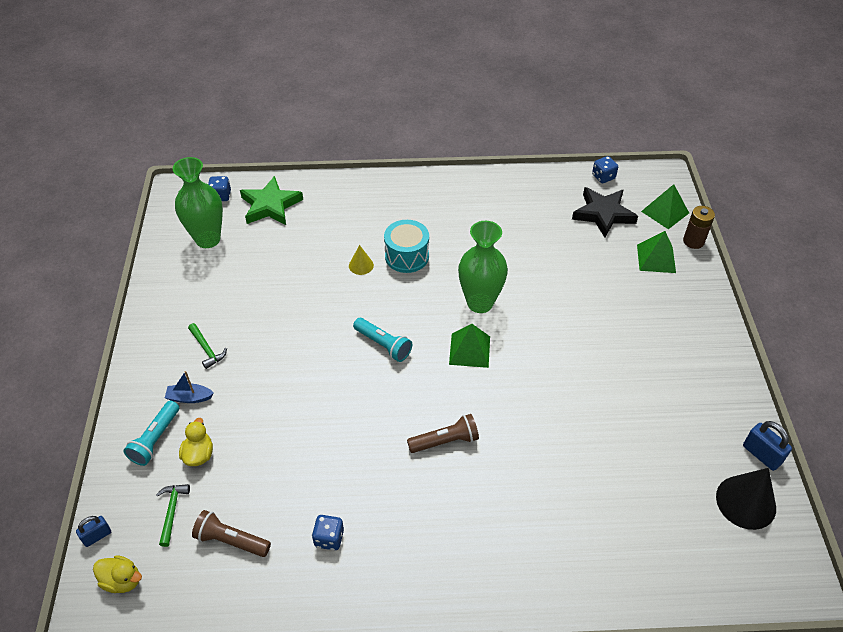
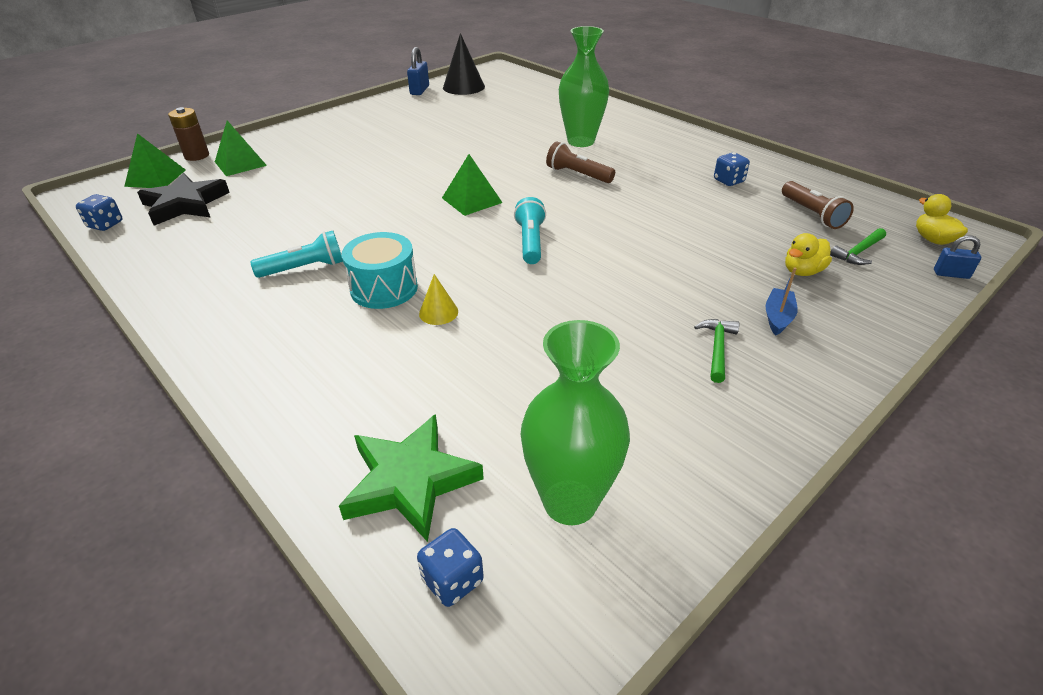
camera: 130 degrees left, 10 degrees down
(155, 439) = (845, 306): turquoise flashlight -> turquoise flashlight (304, 268)
(189, 397) = (778, 317): blue boat -> blue boat turned 120 degrees counterclockwise
(480, 303) = (404, 217): green vase -> green vase (581, 141)

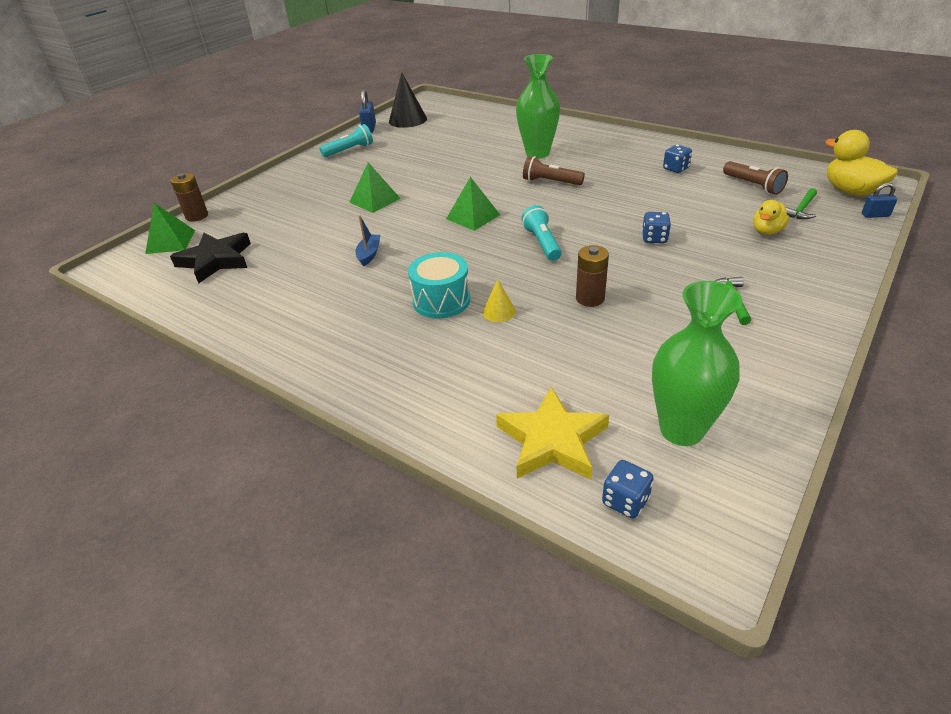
camera: 10 degrees left, 0 degrees up
(105, 225) = (151, 290): blue dice -> blue dice (654, 238)
(240, 163) = (244, 217): green pyramid -> green pyramid (375, 200)
(304, 268) = (362, 296): turquoise flashlight -> turquoise flashlight (349, 150)
(410, 481) = (552, 440): green star -> yellow star
(549, 316) = (590, 298): none -> brown battery
(778, 317) = (765, 269): blue boat -> blue boat (369, 254)
(933, 239) = (851, 191): yellow duck -> yellow duck, size x1.64

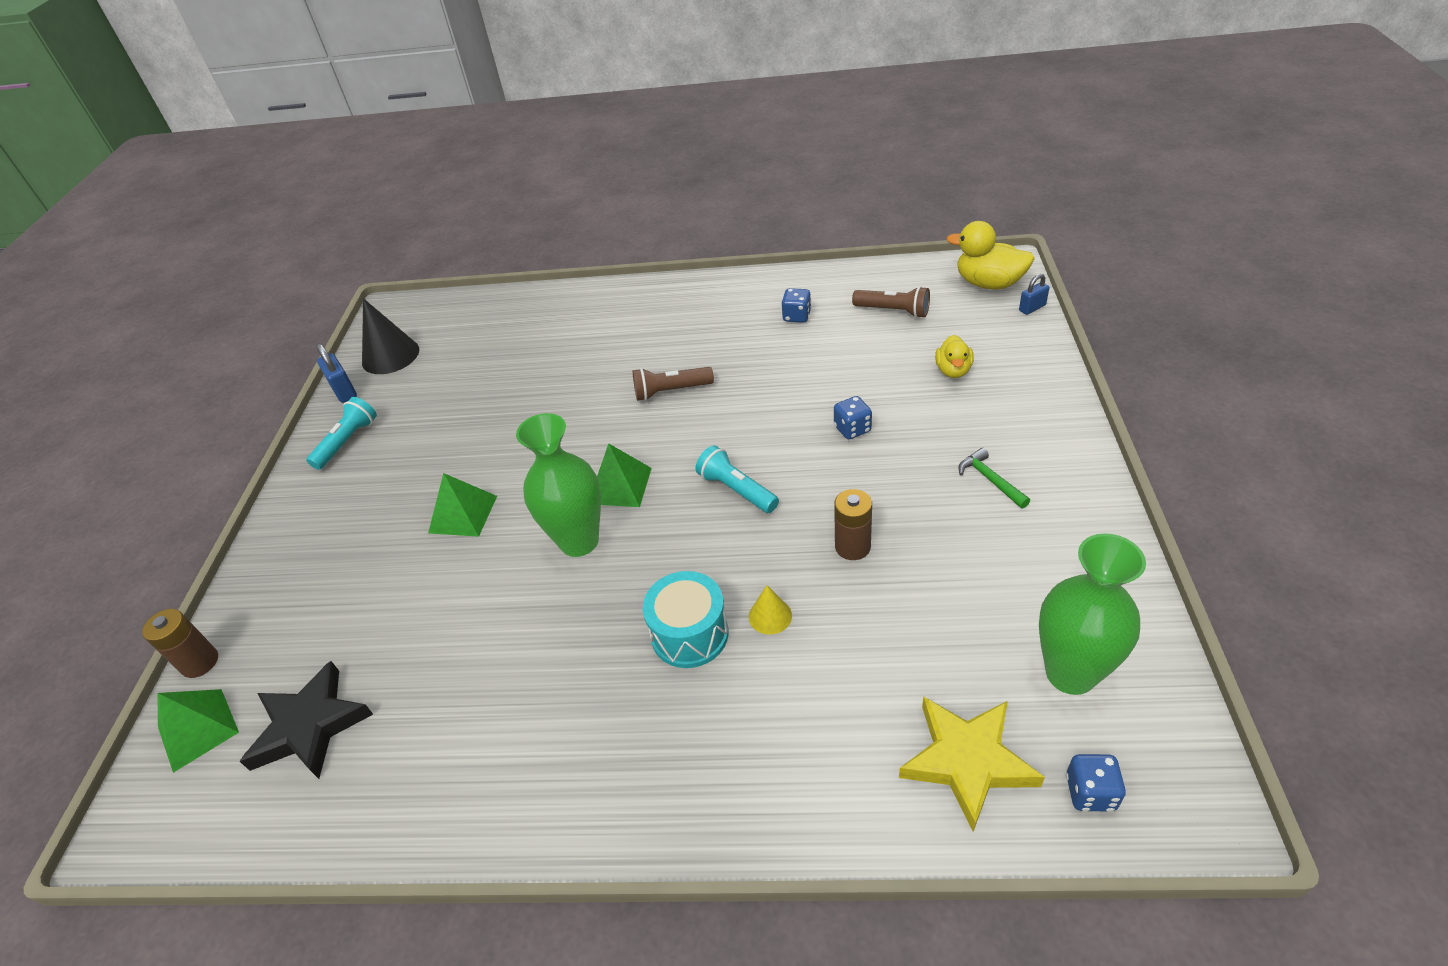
camera: 30 degrees left, 5 degrees up
(369, 254) = (534, 607): blue boat -> none
(537, 153) = (618, 351): green vase -> green vase (579, 541)
(801, 210) = (963, 327): green hammer -> none

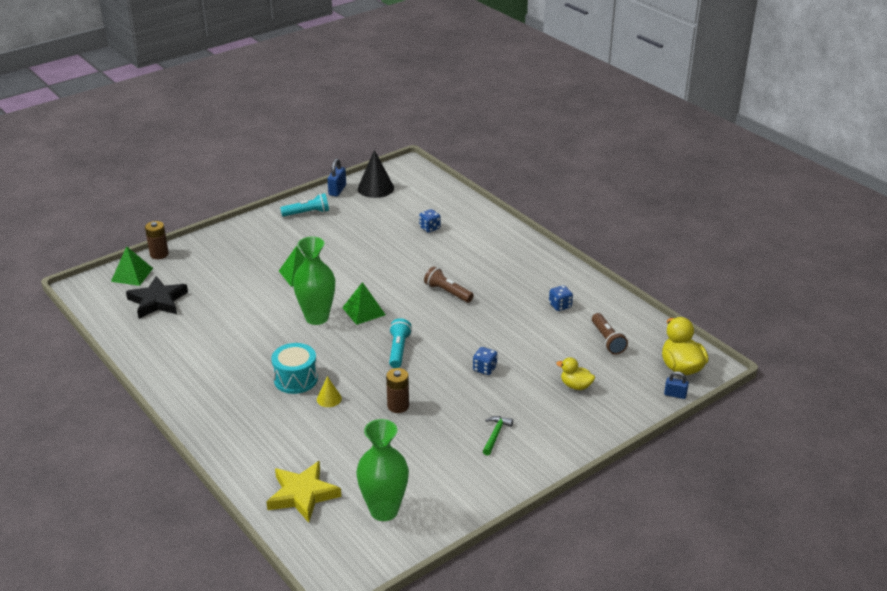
camera: 45 degrees right, 10 degrees down
(953, 370) = (575, 386): yellow duck -> yellow duck turned 60 degrees clockwise
(1090, 792) = (319, 539): blue dice -> blue dice (429, 228)

